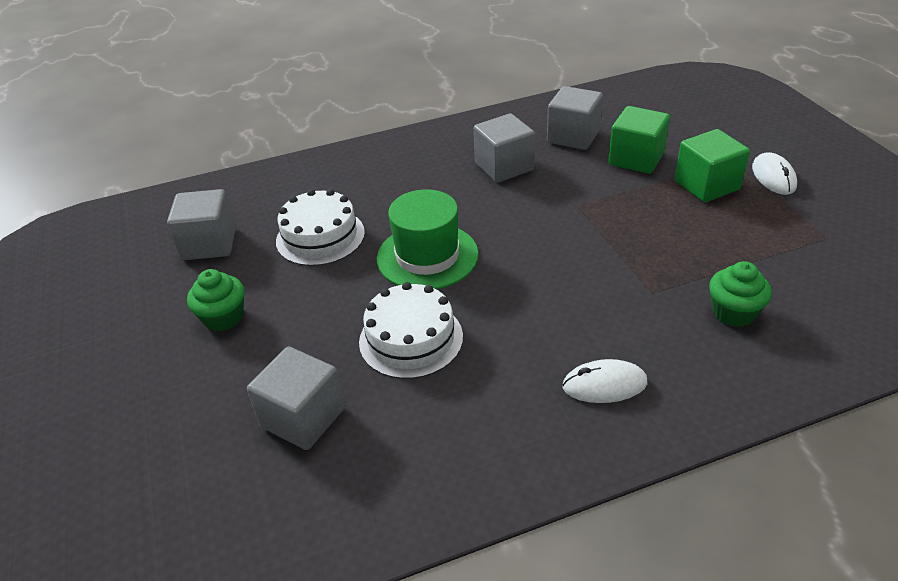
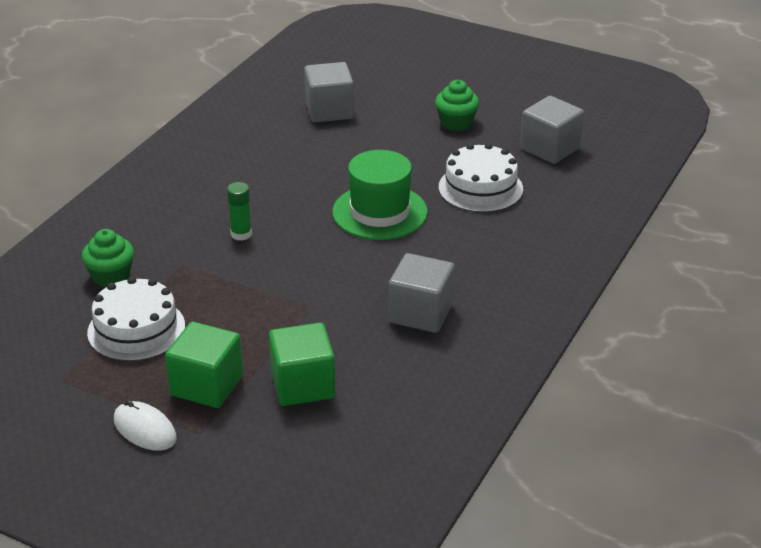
camera: 135 degrees right, 5 degrees down
(411, 339) = (320, 165): white cake -> white cake (136, 329)
(570, 296) = (241, 234): none -> green glue stick
(573, 136) = (396, 383): grey cube -> none
(604, 385) = (170, 197): white mouse -> none

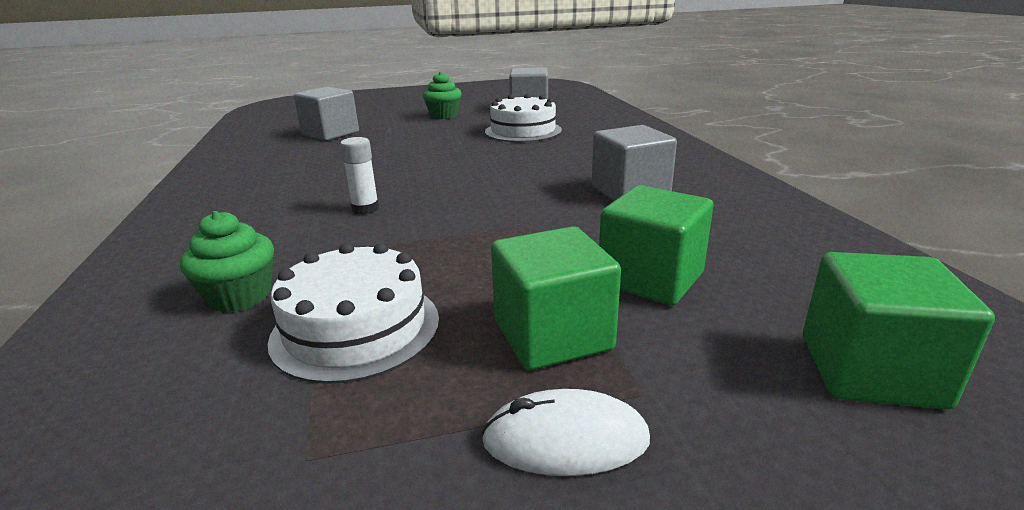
camera: 40 degrees left, 10 degrees down
(241, 234) = (365, 209): green glue stick -> white glue stick
(300, 486) = (870, 371): none -> green cube
(380, 212) = (473, 160): green hat -> none

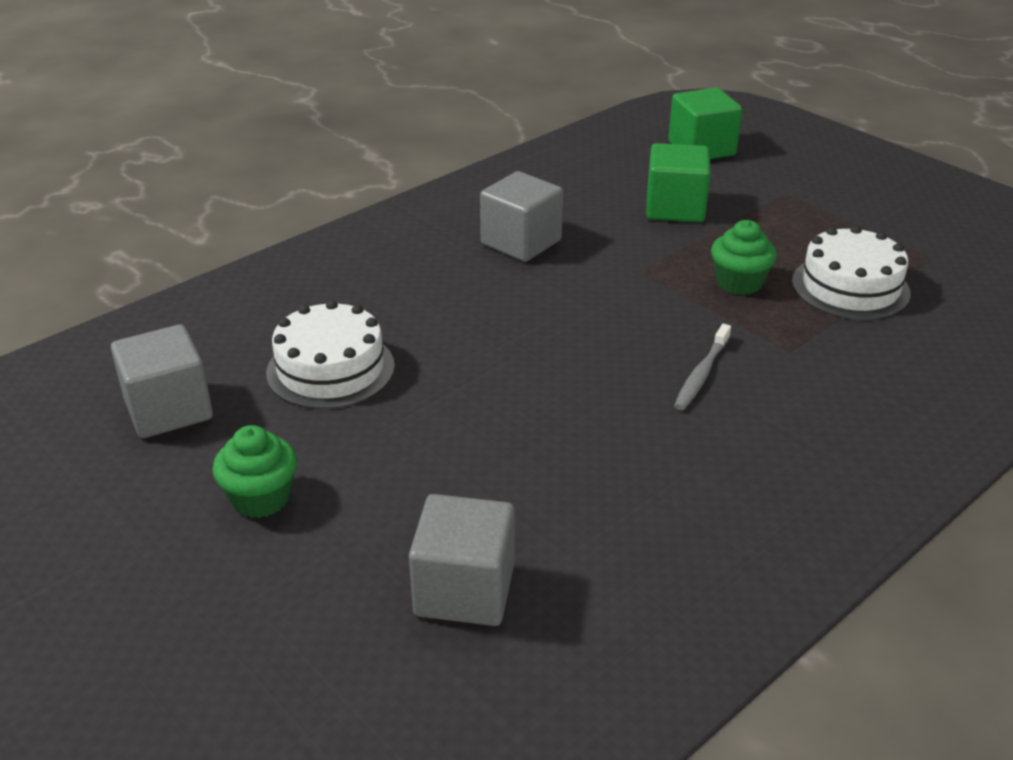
camera: 120 degrees left, 10 degrees up
(240, 296) = (888, 353): green cupcake -> green cupcake (739, 282)
(365, 209) = (701, 374): white glue stick -> grey toothbrush
(552, 335) = (773, 224): green cube -> none
(565, 440) = (837, 204): white mouse -> none

